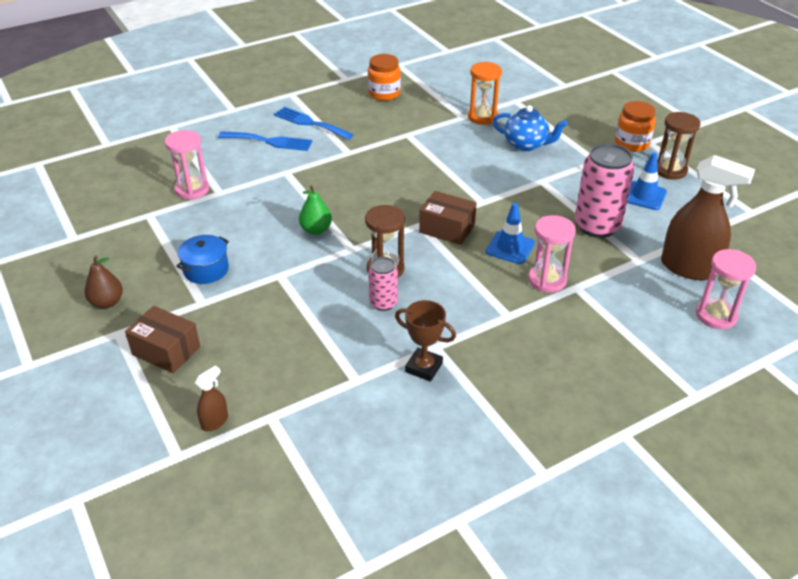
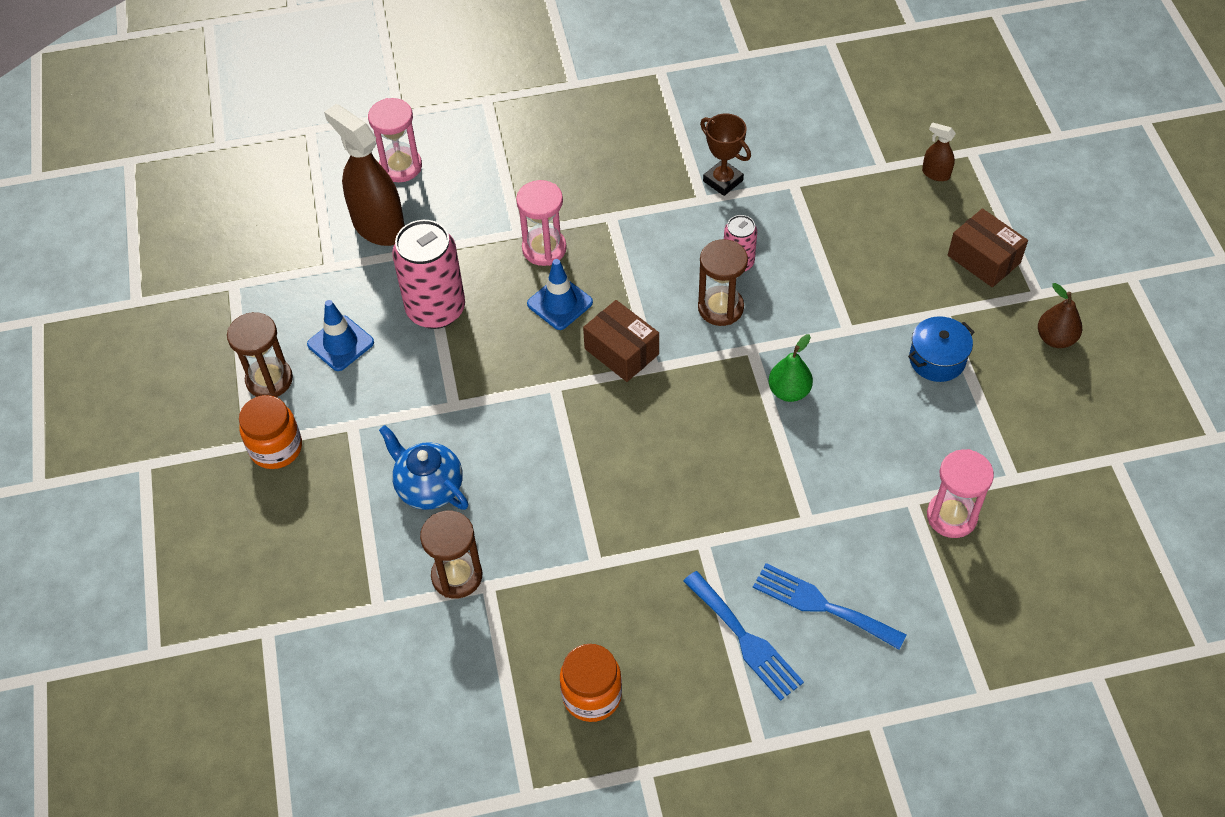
camera: 160 degrees left, 15 degrees up
(215, 421) = (935, 174): brown spray bottle -> brown spray bottle turned 60 degrees clockwise
(482, 117) = (457, 576): orange hourglass -> brown hourglass

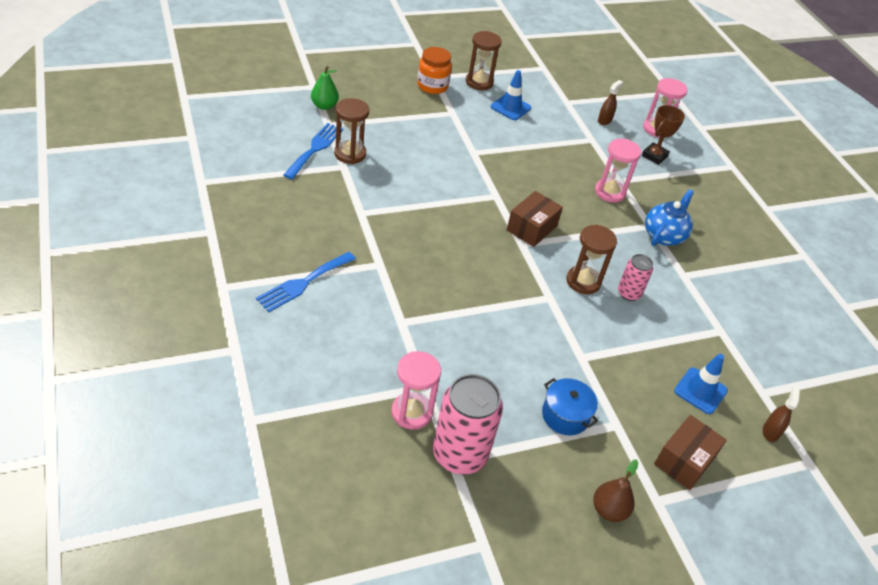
camera: 75 degrees right, 10 degrees down
(378, 226) = (604, 120): brown spray bottle -> brown spray bottle, size x0.45
(429, 487) = (412, 142): blue teapot -> blue teapot (664, 235)
(436, 309) = (545, 144): pink can -> pink can (459, 454)
(560, 303) = (565, 199): blue traffic cone -> blue traffic cone (700, 391)
(592, 695) = (265, 209): orange jar -> none
(723, 181) = (706, 288): brown trophy -> brown trophy (654, 156)
(789, 391) = (515, 317): green pear -> green pear (324, 106)
(821, 605) = (330, 326): blue fork -> blue fork (315, 149)

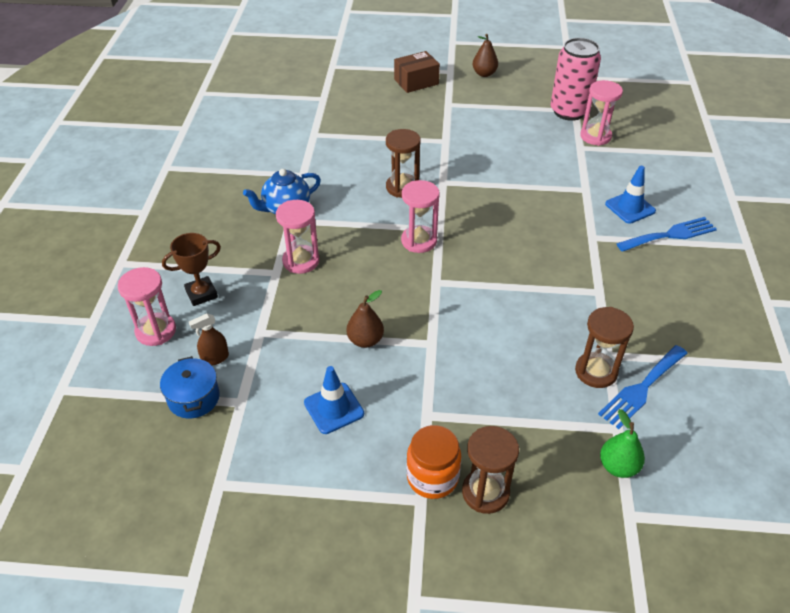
camera: 150 degrees left, 0 degrees up
(479, 82) = (351, 471): brown hourglass -> brown hourglass (485, 492)
(519, 146) = (365, 340): none -> brown pear
(531, 228) = (419, 241): brown box -> pink hourglass
(565, 415) = (482, 115): blue pot -> blue pot (193, 398)
(629, 293) = (368, 171): pink can -> none
(700, 391) = (369, 107): blue traffic cone -> blue traffic cone (630, 207)
(770, 432) = (341, 82): brown spray bottle -> none

